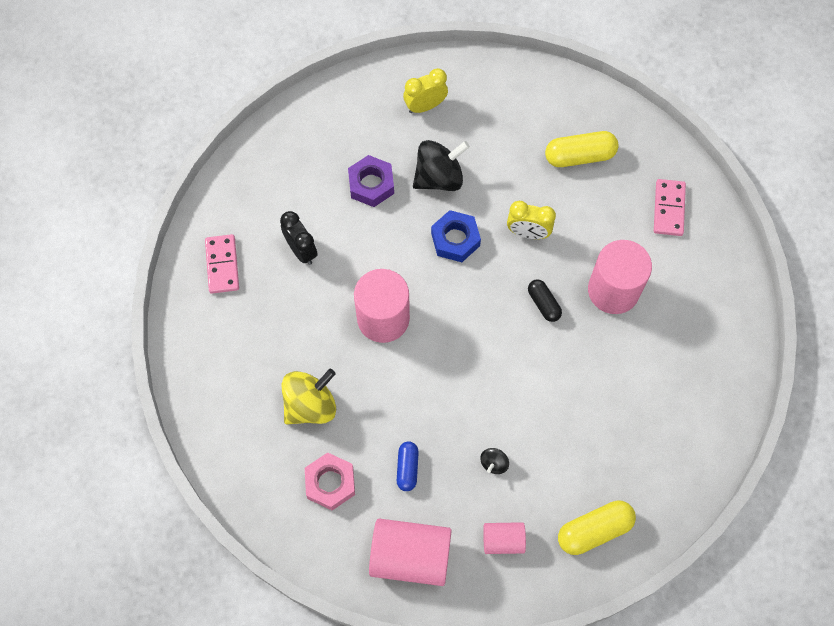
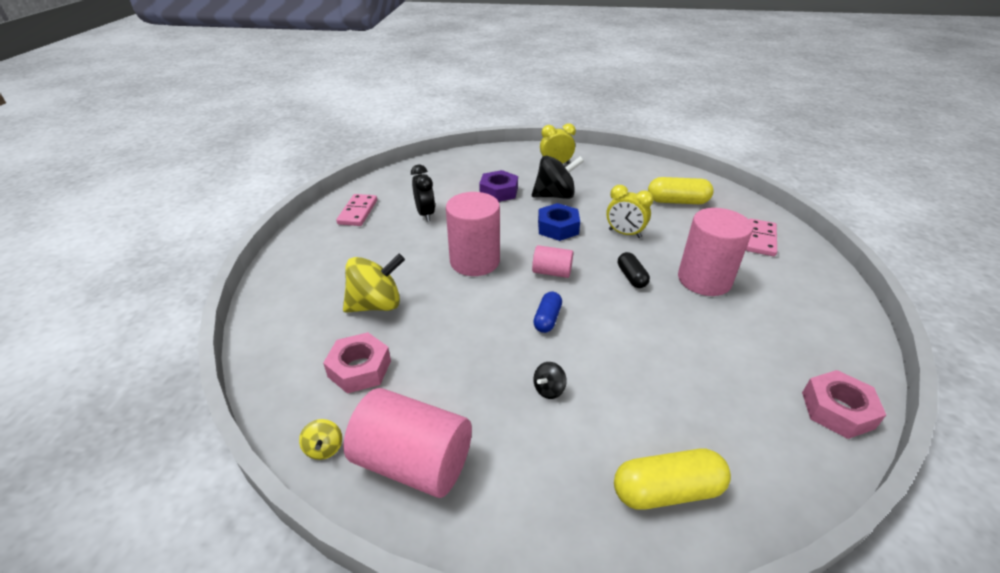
camera: 15 degrees right, 30 degrees down
(339, 563) = (324, 448): none -> yellow spinning top
(407, 468) = (449, 373): blue capsule -> blue capsule (547, 319)
(503, 540) = (538, 473): pink cylinder -> pink cylinder (552, 272)
(718, 425) = (837, 410): none -> pink nut

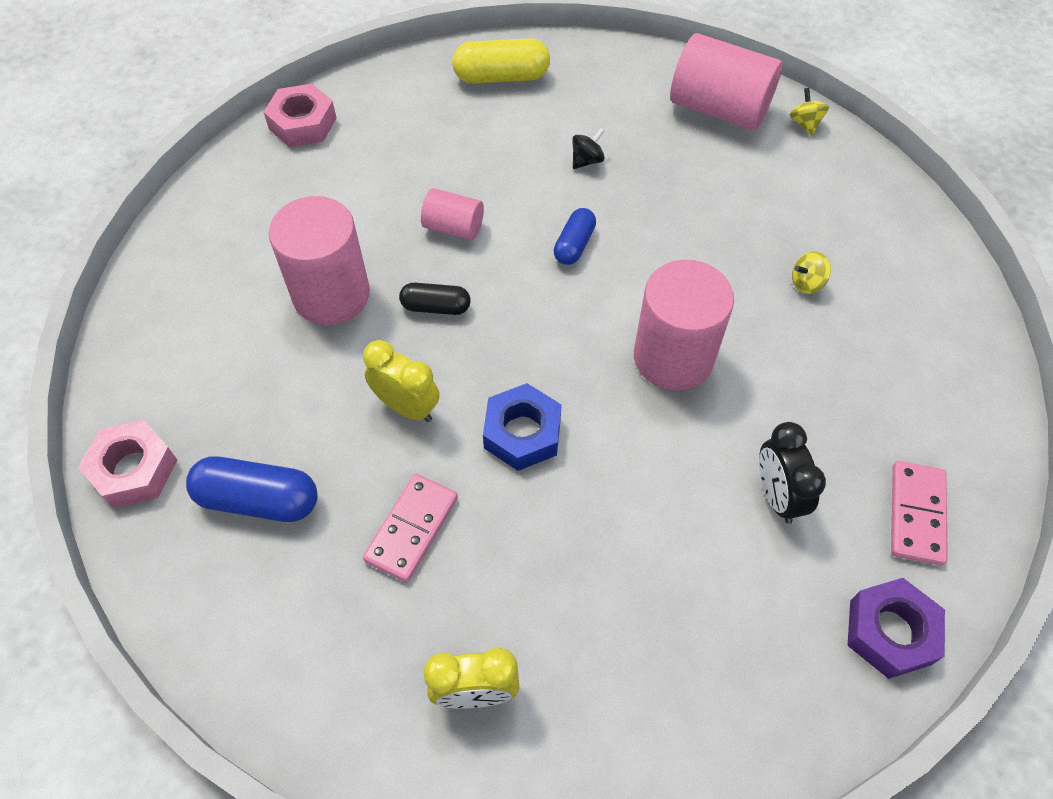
camera: 175 degrees left, 20 degrees up
(359, 369) = (798, 196): pink nut -> pink nut (134, 469)
(376, 305) = (806, 283): yellow spinning top -> yellow spinning top, size x0.47
(499, 192) = (627, 569): purple nut -> purple nut (890, 632)
(552, 272) = (553, 325): pink cylinder -> pink cylinder (453, 227)
(555, 196) = (506, 543): black spinning top -> none
(631, 277) = (436, 307): black capsule -> black capsule turned 75 degrees counterclockwise
(677, 201) = (258, 500): yellow capsule -> blue capsule
(760, 239) = (181, 374): pink domino -> pink domino (412, 529)

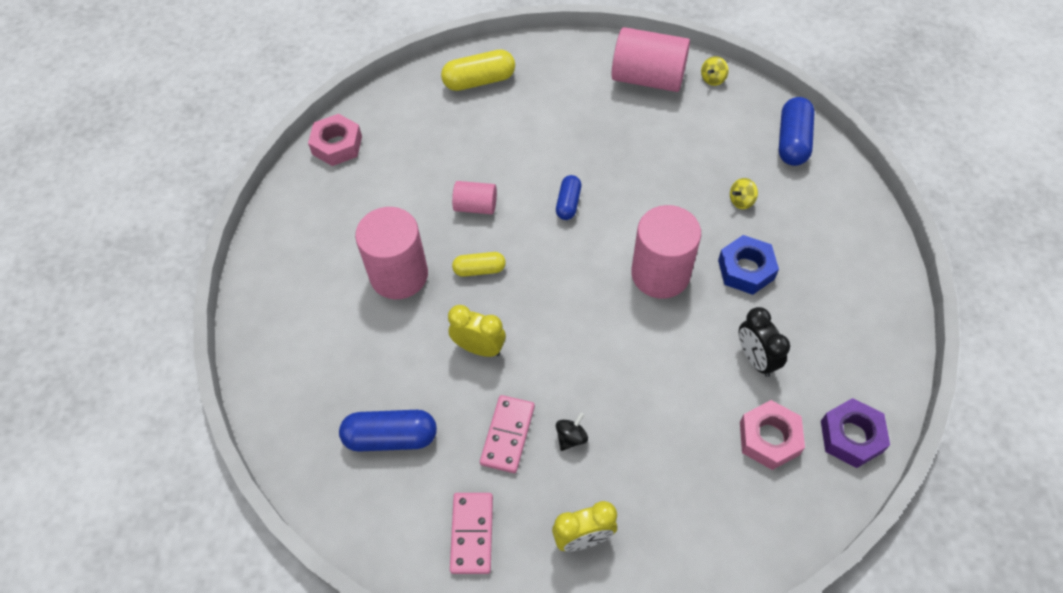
camera: 10 degrees left, 0 degrees up
(134, 469) = (291, 434): pink nut -> pink nut (769, 438)
(436, 307) = (479, 270): black capsule -> yellow capsule
(522, 433) = (567, 350): blue nut -> blue nut (746, 269)
(587, 160) = (561, 136): black spinning top -> black spinning top (571, 437)
(805, 124) = (713, 79): yellow spinning top -> yellow spinning top turned 120 degrees counterclockwise
(895, 219) = (792, 141): none -> blue capsule
(916, 514) = (852, 352): pink domino -> pink domino (472, 533)

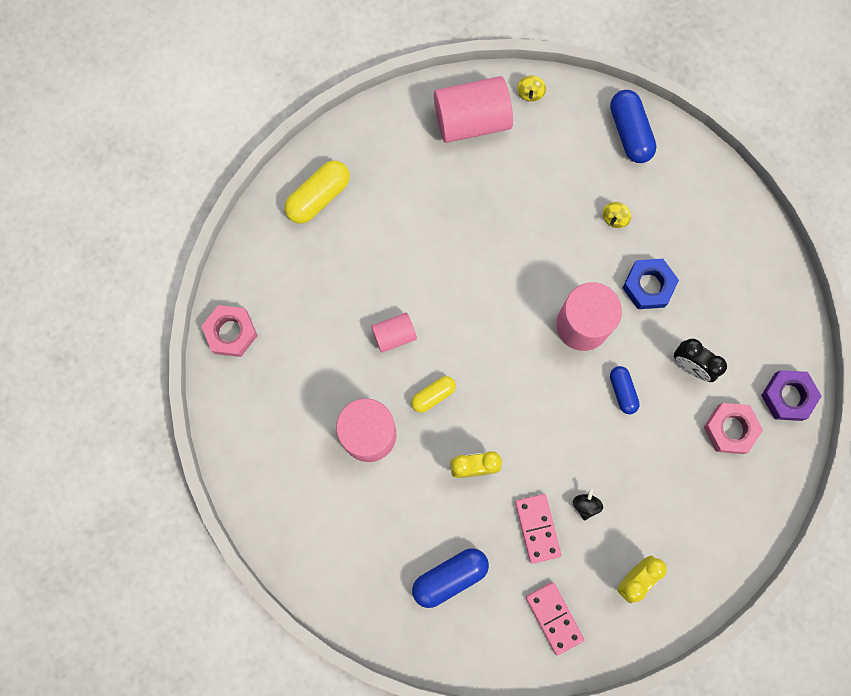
camera: 30 degrees left, 20 degrees up
(568, 203) = (471, 292): blue capsule -> blue capsule (622, 391)

